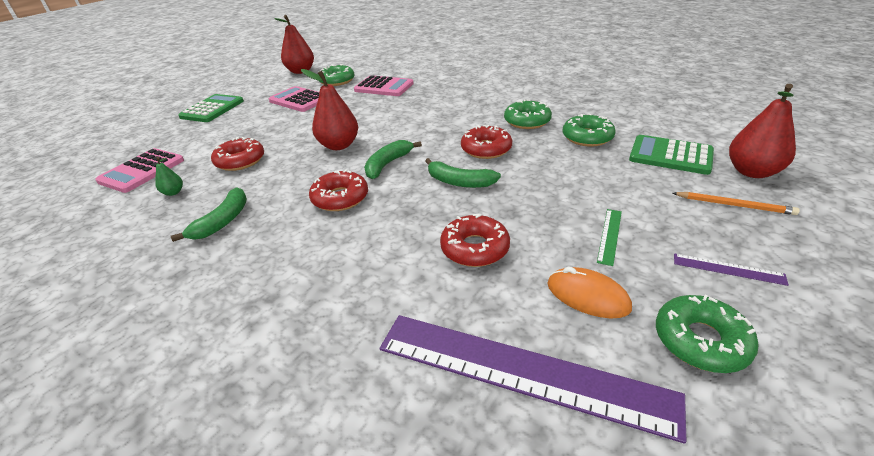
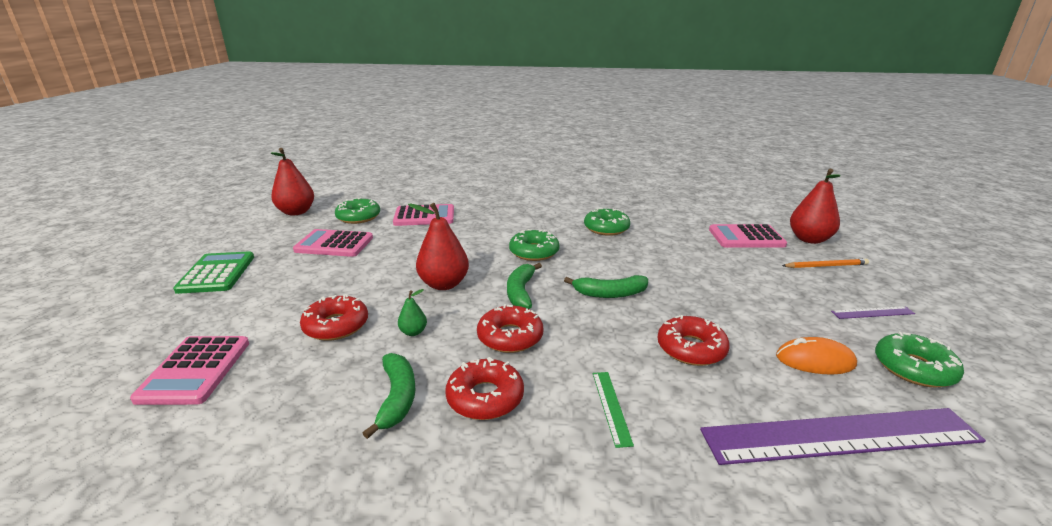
camera: 30 degrees left, 10 degrees down
(173, 192) = (282, 384): green pear -> green pear (413, 332)
(486, 149) = (599, 259): red donut -> red donut (485, 397)
(587, 137) = (671, 234): green donut -> green donut (534, 252)
(609, 236) = (776, 309): green ruler -> green ruler (611, 407)
(670, 156) = (746, 237): green calculator -> pink calculator

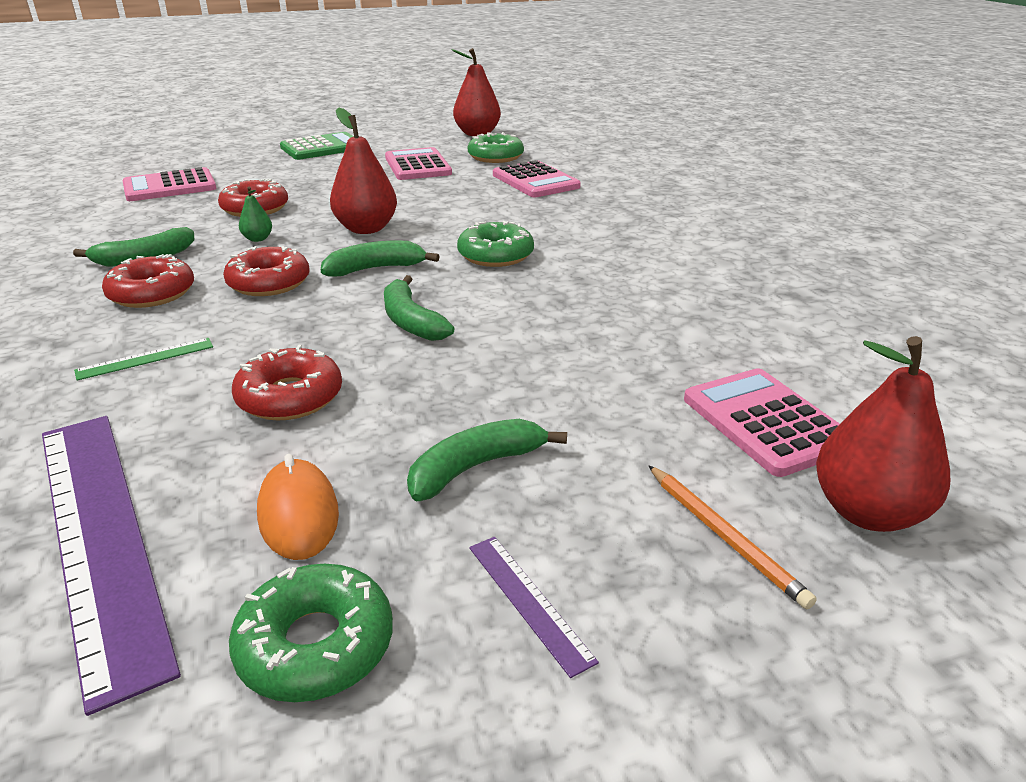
camera: 65 degrees right, 5 degrees up
(606, 228) = (637, 287): green donut -> none
(774, 305) = (475, 467): none -> green banana

